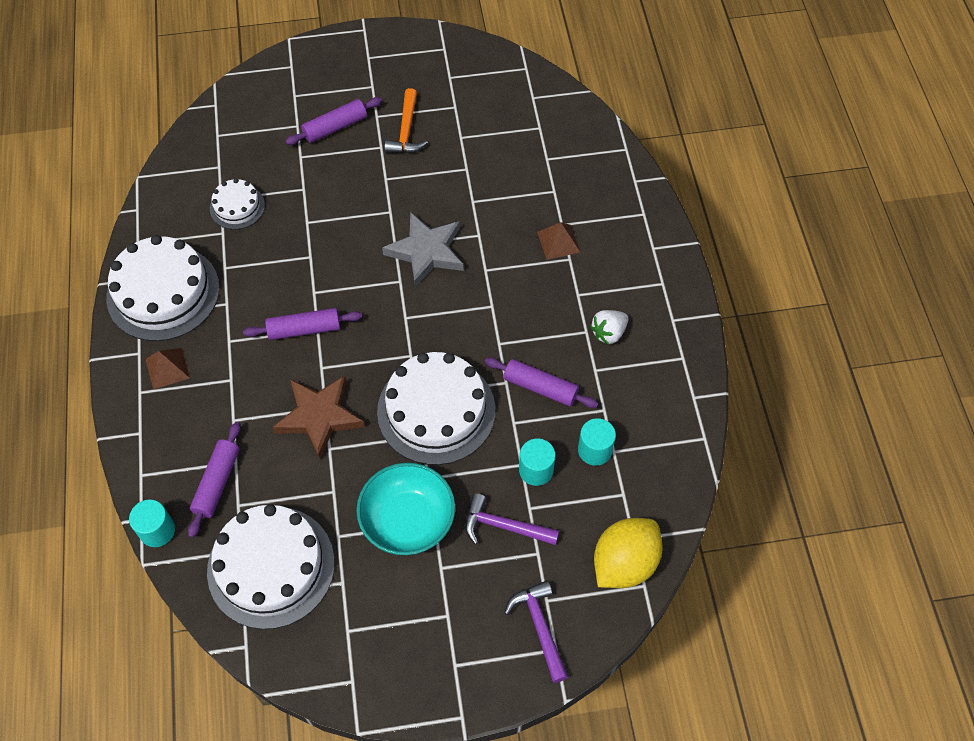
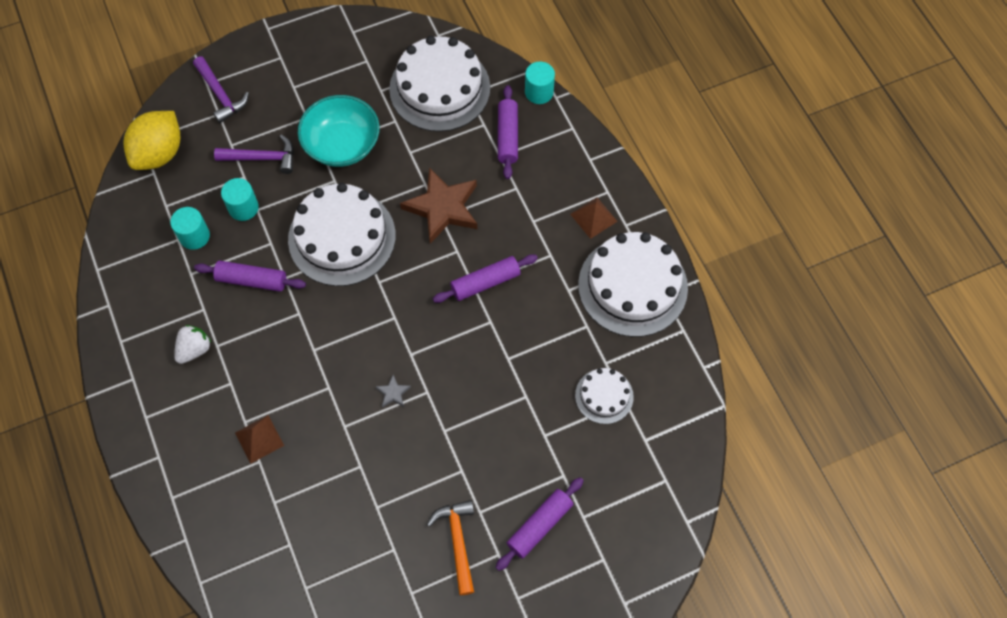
camera: 165 degrees right, 5 degrees up
(426, 252) = (393, 393): grey star -> grey star, size x0.41

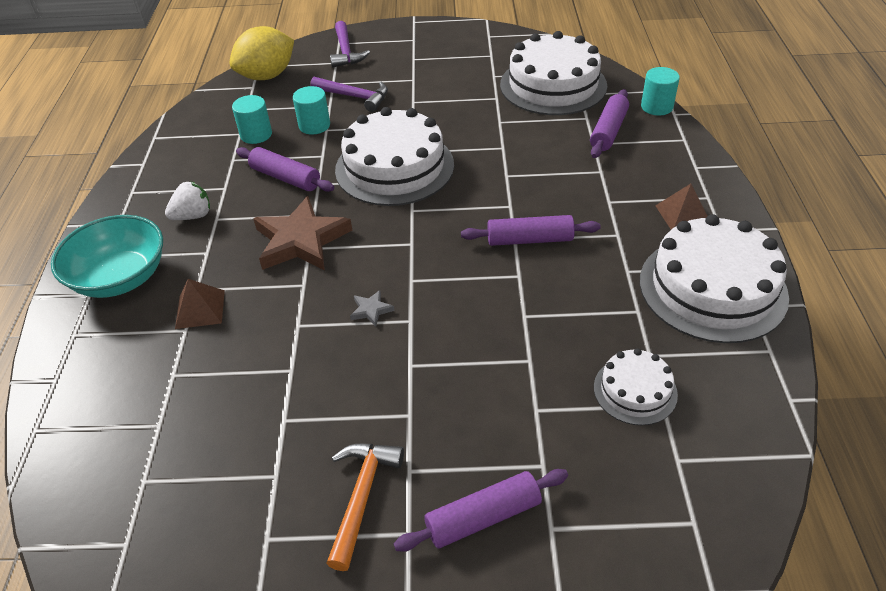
camera: 25 degrees right, 20 degrees down
(342, 144) = (435, 103): turquoise bowl -> turquoise bowl (120, 278)
(442, 208) = (512, 169): brown star -> brown star (301, 240)

